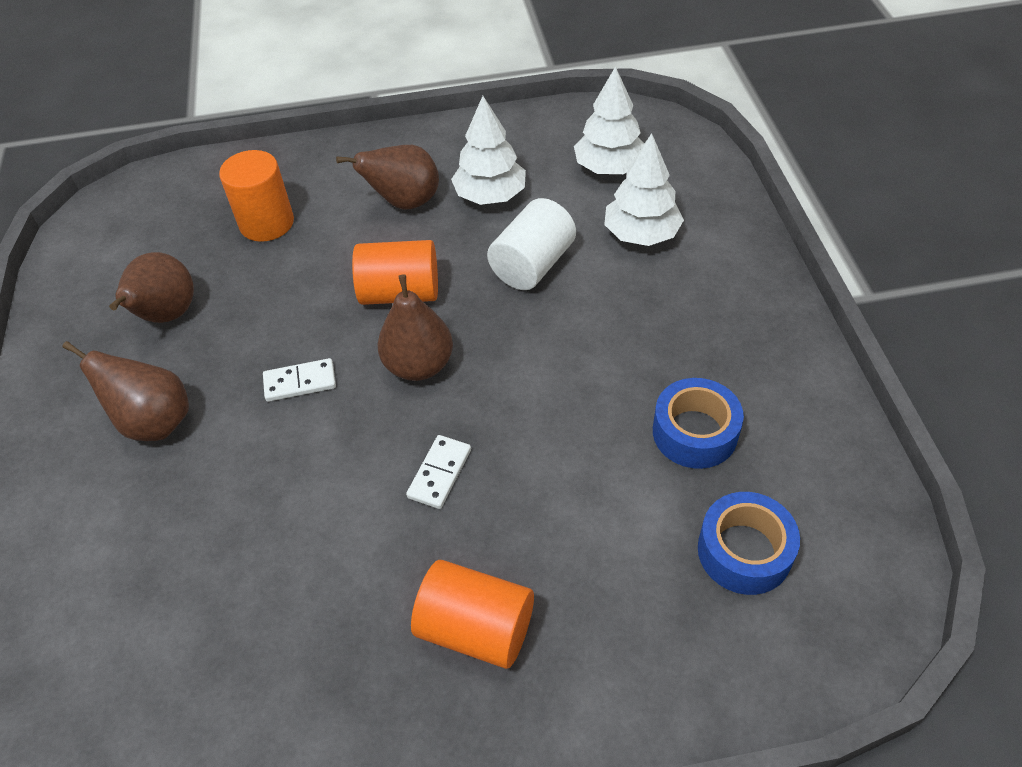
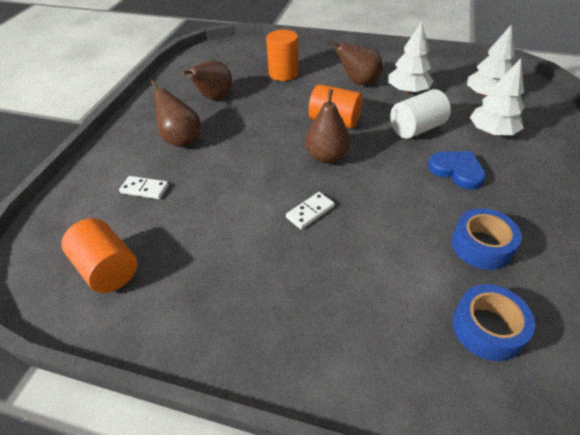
camera: 25 degrees right, 5 degrees down
(300, 382) = (260, 145): white domino -> white domino (145, 189)
(476, 628) = (288, 300): orange cylinder -> orange cylinder (108, 269)
(619, 321) = (457, 171): none -> blue heart

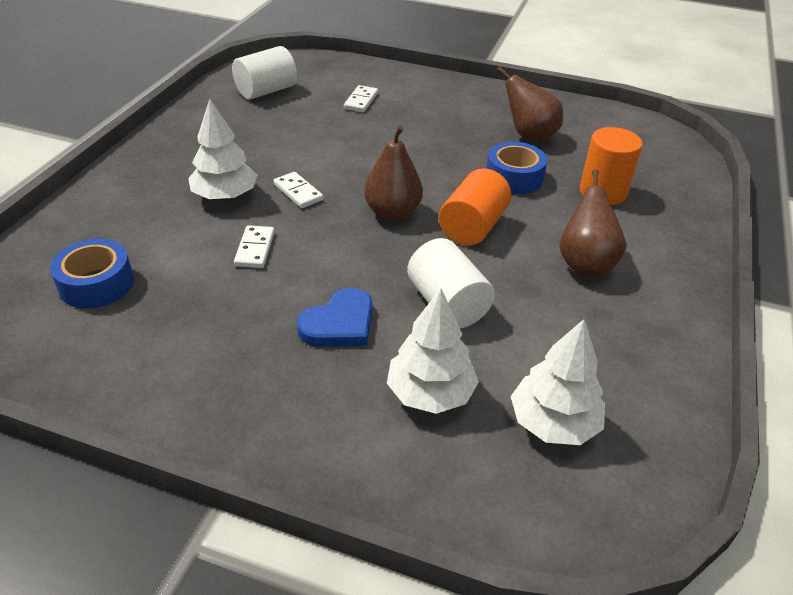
camera: 90 degrees right, 5 degrees down
(108, 269) = (266, 91): orange cylinder -> white cylinder
(181, 140) = (440, 117): brown pear -> none
(396, 226) = (255, 249): none -> white domino
(408, 91) = (561, 316): white tree -> white tree (225, 196)
(481, 246) = (198, 310): blue tape -> blue tape (514, 177)

